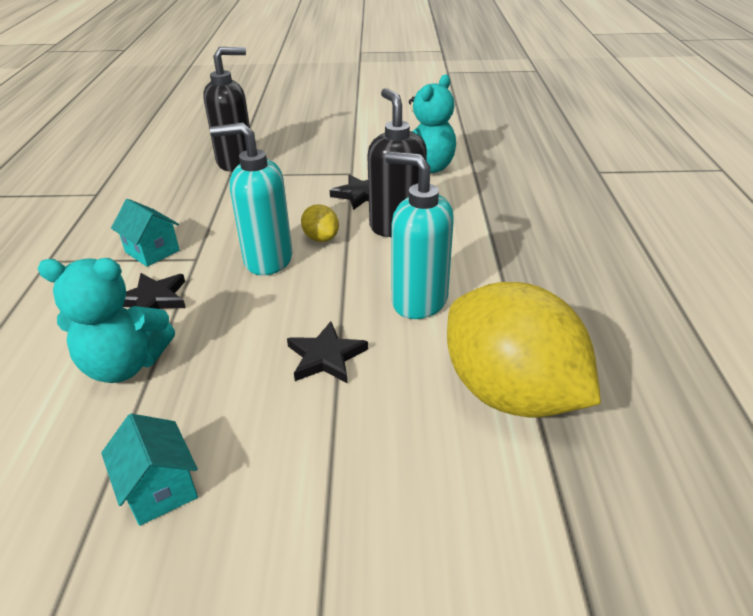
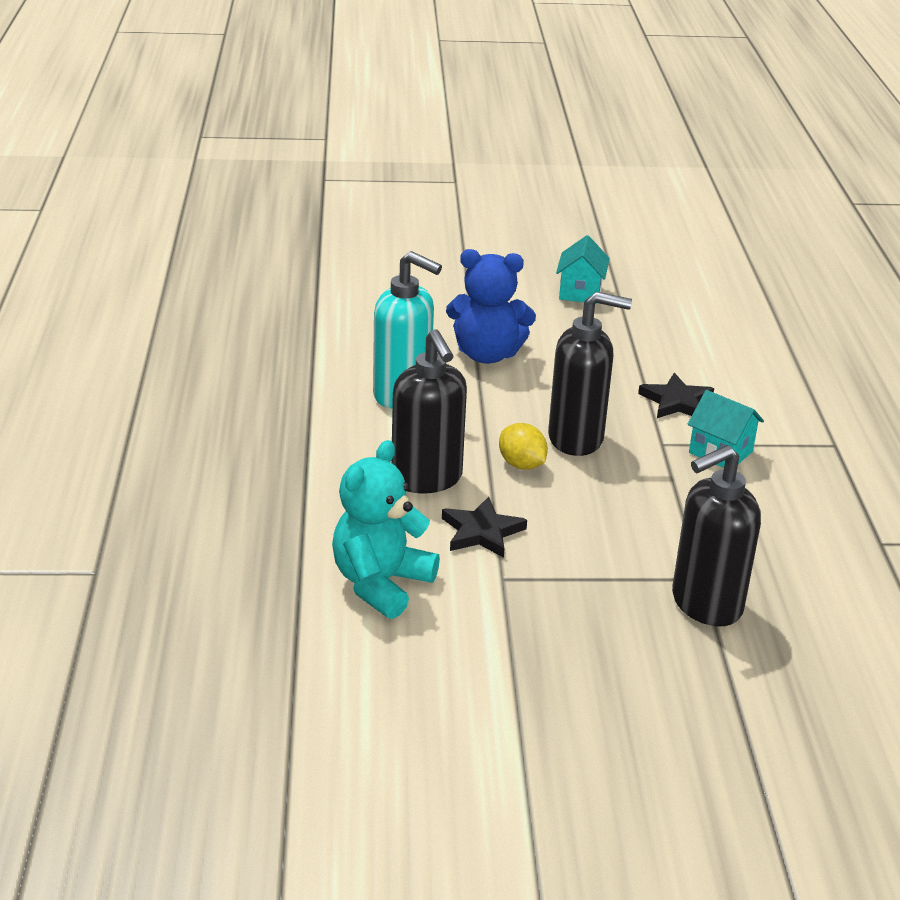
camera: 175 degrees right, 5 degrees down
(125, 365) = (660, 353): turquoise teddy bear -> none
(160, 489) = (580, 292): turquoise house -> turquoise house turned 45 degrees clockwise
(267, 260) = (576, 439): turquoise soap dispenser -> black soap dispenser
(326, 357) = (487, 354): black star -> blue teddy bear
(510, 393) = (333, 330): yellow lemon -> none

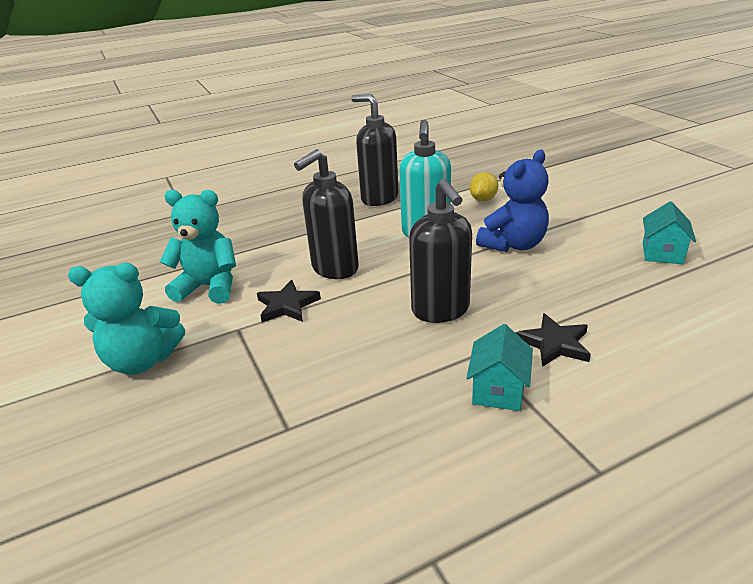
camera: 70 degrees right, 0 degrees up
(487, 354) = (513, 244): blue teddy bear -> blue teddy bear turned 120 degrees counterclockwise
(515, 661) = (142, 360): none -> turquoise teddy bear
(521, 465) = (383, 297): yellow lemon -> yellow lemon (483, 199)
(580, 292) = (662, 253): turquoise house -> turquoise house turned 60 degrees counterclockwise
(705, 604) = (248, 440): black soap dispenser -> black soap dispenser (379, 198)

